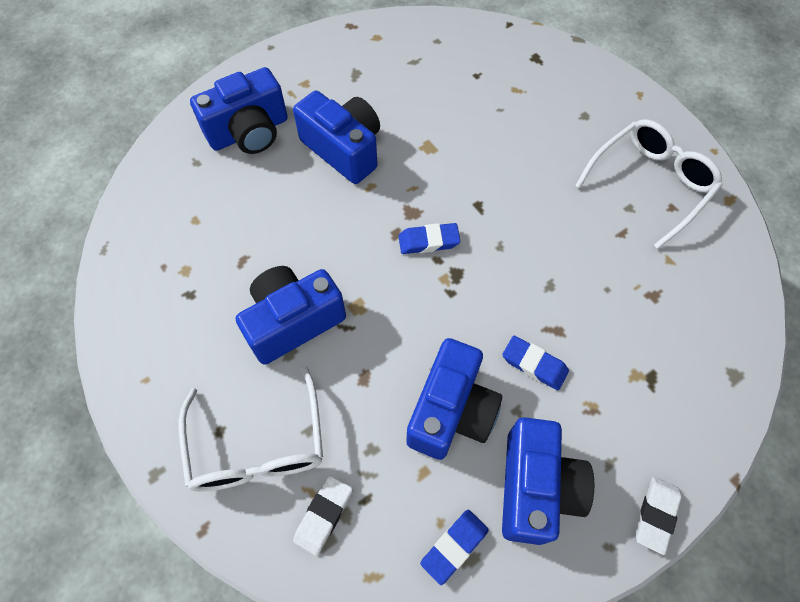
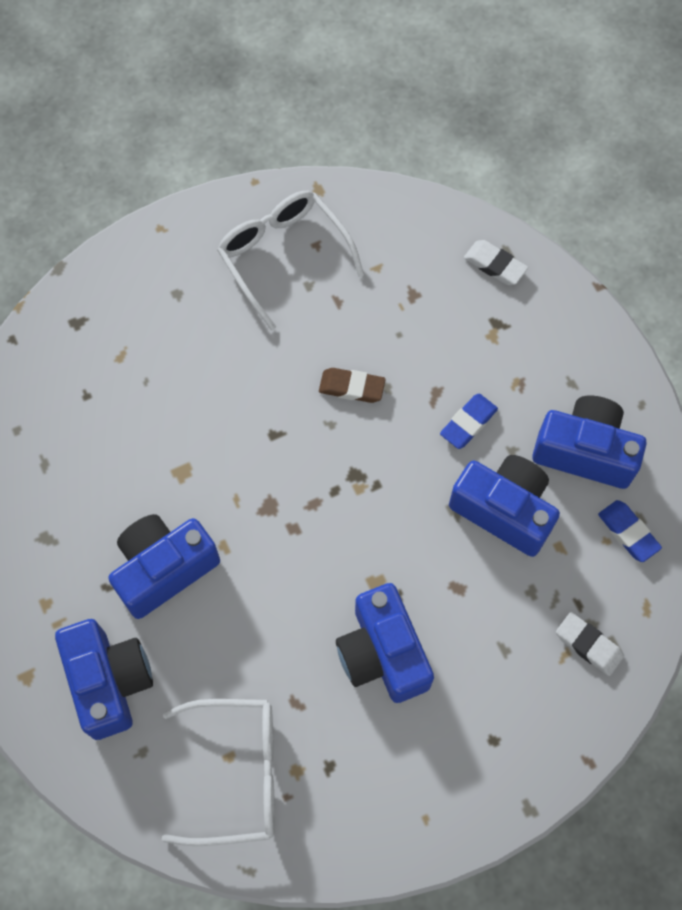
camera: 80 degrees left, 5 degrees up
(257, 444) = (512, 702): white glasses -> white glasses (236, 773)
(428, 241) = (310, 495): blue eraser -> none
(540, 257) = (351, 387): none -> brown eraser
(655, 515) = (619, 359): white eraser -> white eraser (495, 265)

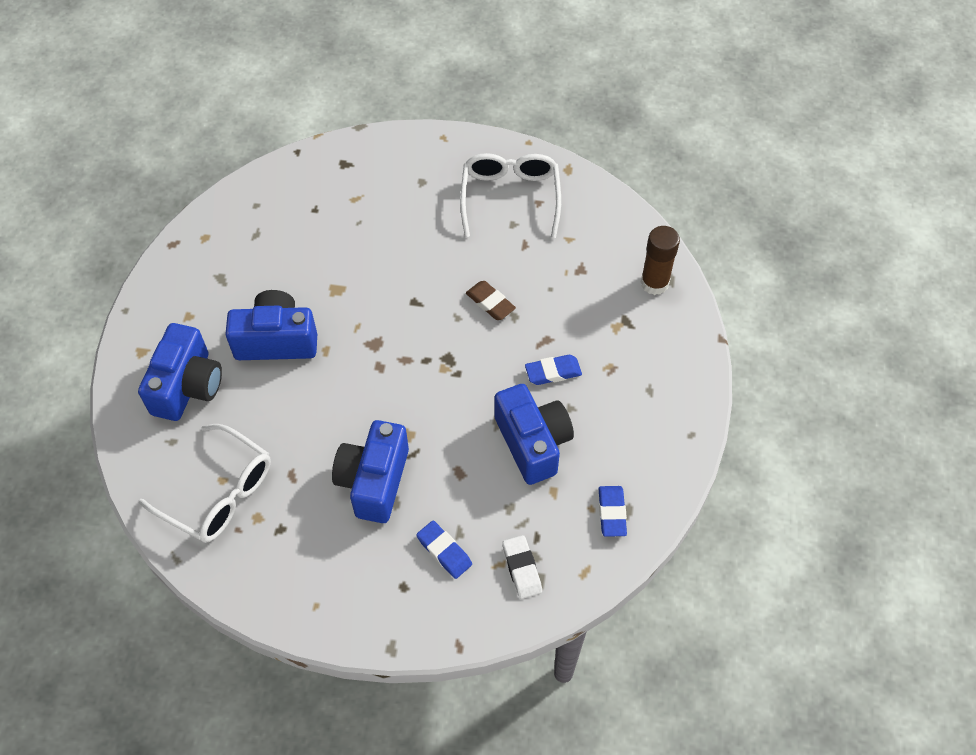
camera: 35 degrees right, 10 degrees down
(495, 265) = (654, 283): white eraser -> brown glue stick
(504, 678) = (444, 551): none -> blue eraser
(585, 451) = (623, 440): blue camera -> none

